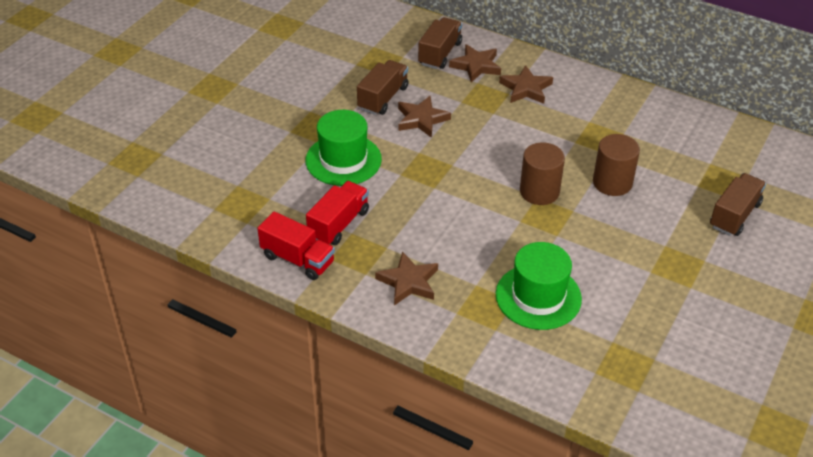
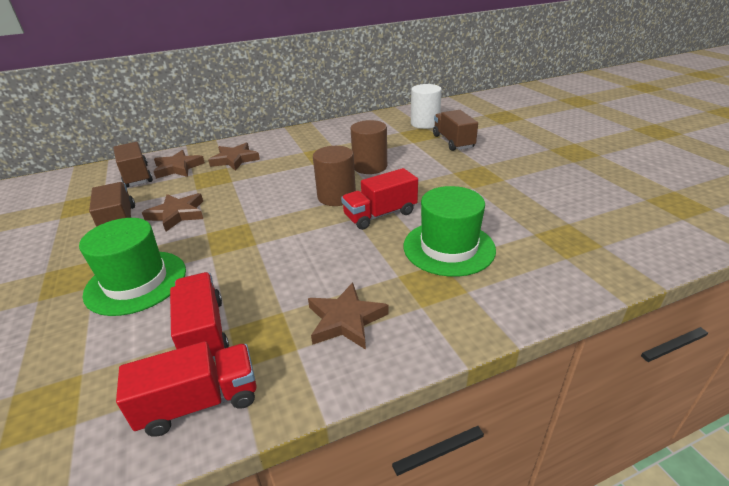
camera: 50 degrees left, 10 degrees down
(541, 233) = (380, 215): none -> red truck
(755, 172) = (425, 123): none -> white cylinder

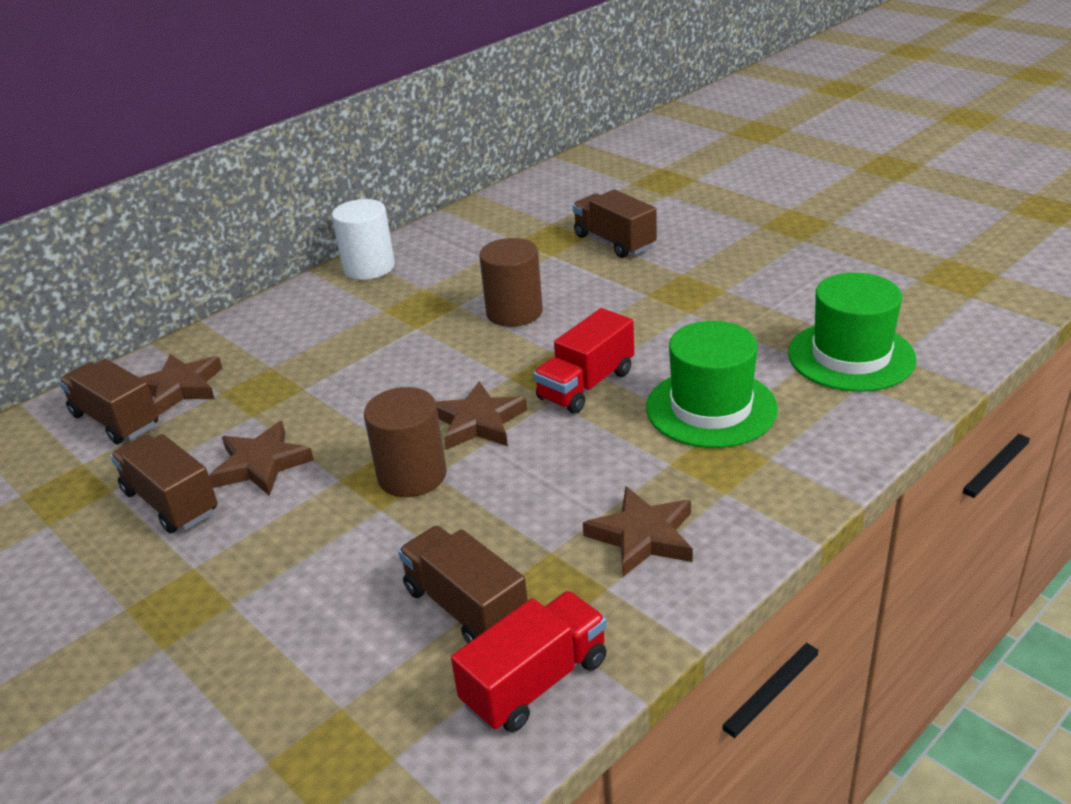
camera: 20 degrees left, 0 degrees up
(136, 282) = (298, 577): green hat -> green hat (851, 356)
(204, 332) = (466, 607): red truck -> brown truck
(235, 160) = (273, 350): brown star -> brown star (478, 422)
(336, 196) = (499, 373): brown cylinder -> brown cylinder (412, 475)
(425, 123) = (548, 217): white cylinder -> white cylinder (369, 267)

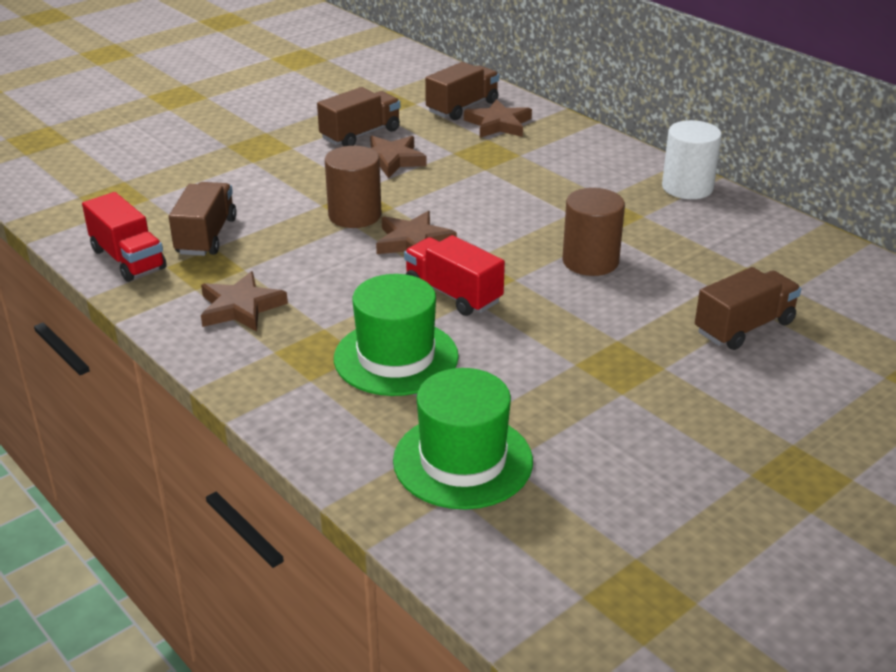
camera: 90 degrees right, 0 degrees up
(466, 607) = (206, 236): brown truck -> brown truck turned 45 degrees counterclockwise

